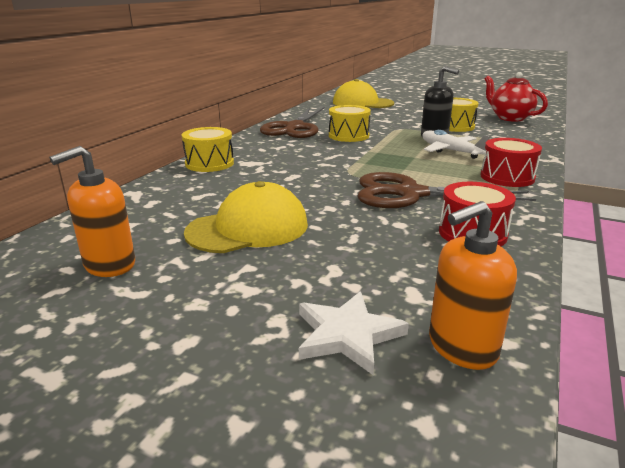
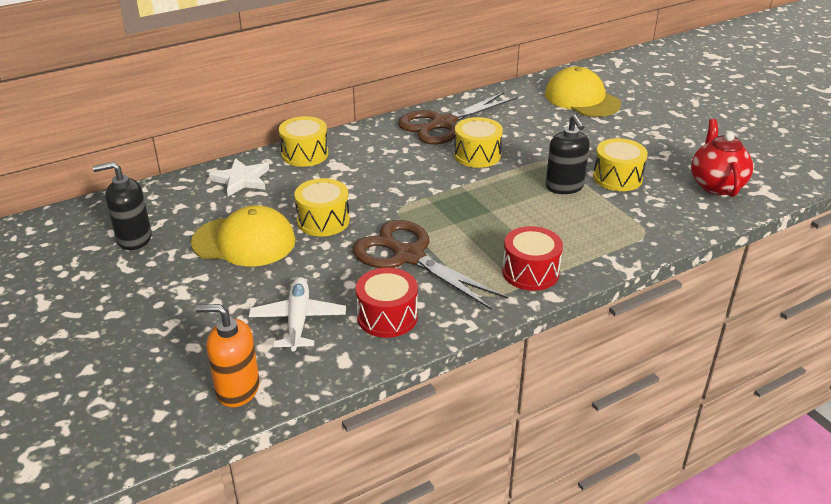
camera: 35 degrees right, 10 degrees up
(109, 265) = (134, 239): orange soap dispenser -> black soap dispenser
(299, 194) = (323, 221): none -> yellow drum
(347, 335) = (192, 350): white star -> white star (241, 180)
(451, 151) = (541, 216): white plane -> white plane (298, 320)

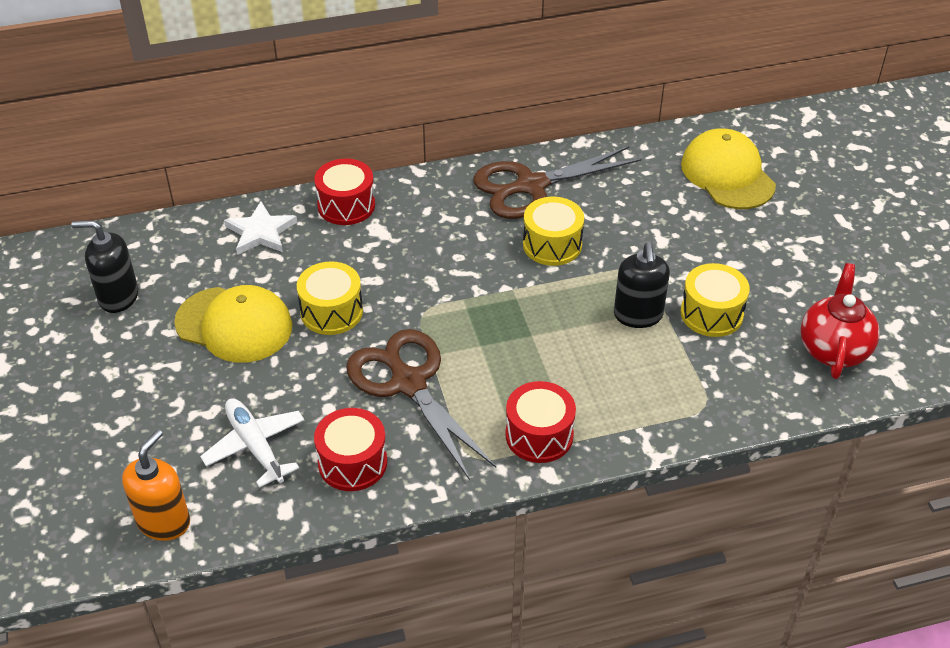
camera: 15 degrees right, 10 degrees up
(237, 389) = (164, 522): orange soap dispenser -> orange soap dispenser turned 90 degrees clockwise
(298, 320) = (255, 447): white plane -> white plane turned 45 degrees counterclockwise
(305, 154) = (346, 205): yellow drum -> red drum

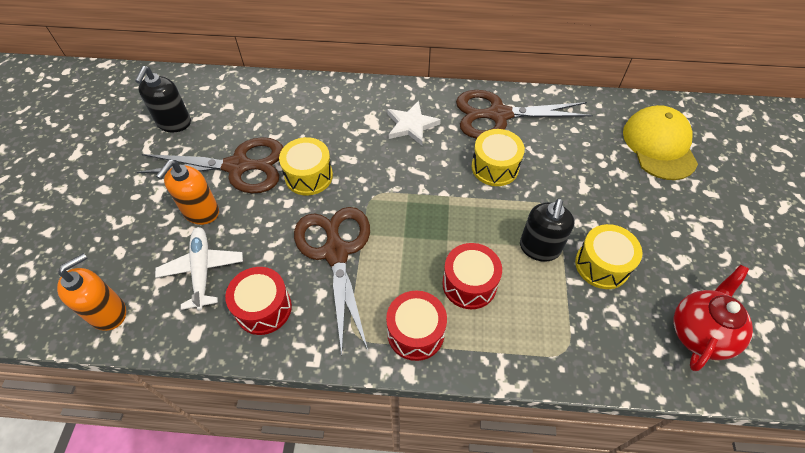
camera: 20 degrees right, 10 degrees up
(118, 297) = (174, 123): black soap dispenser -> black soap dispenser turned 105 degrees counterclockwise
(216, 386) = (201, 212): none -> orange soap dispenser
(234, 325) = (237, 166): yellow cap -> brown scissors
(261, 232) = (290, 100): white star -> white star (411, 125)
(346, 205) = (358, 95): red drum -> red drum (469, 284)

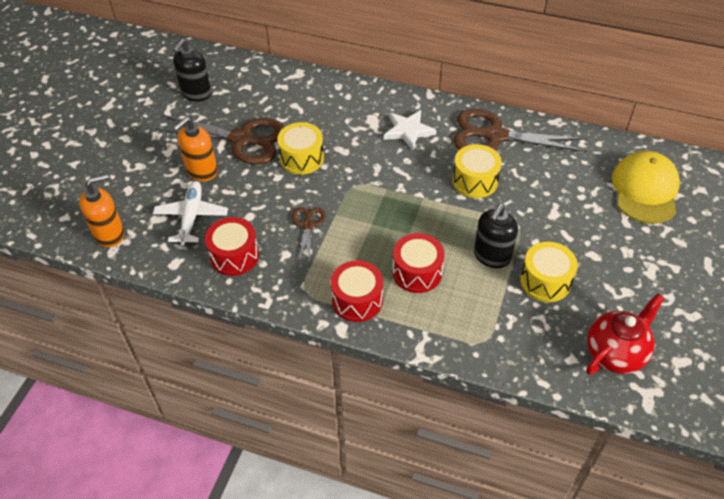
camera: 15 degrees right, 5 degrees down
(336, 253) = (308, 225): brown scissors -> brown scissors, size x0.49

